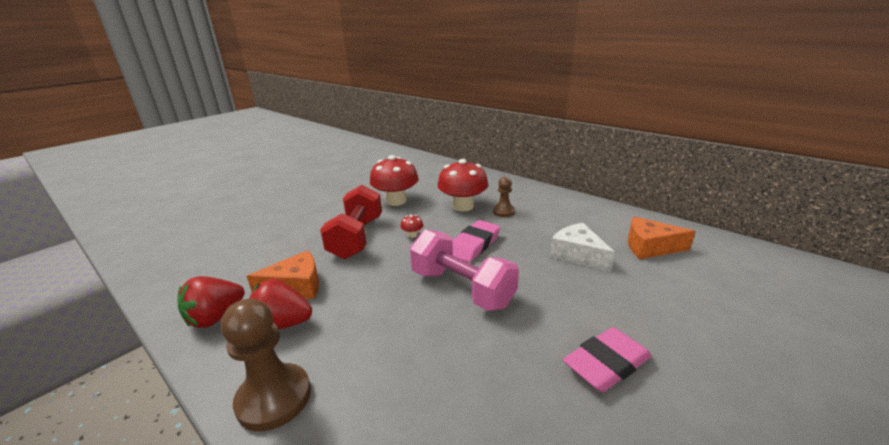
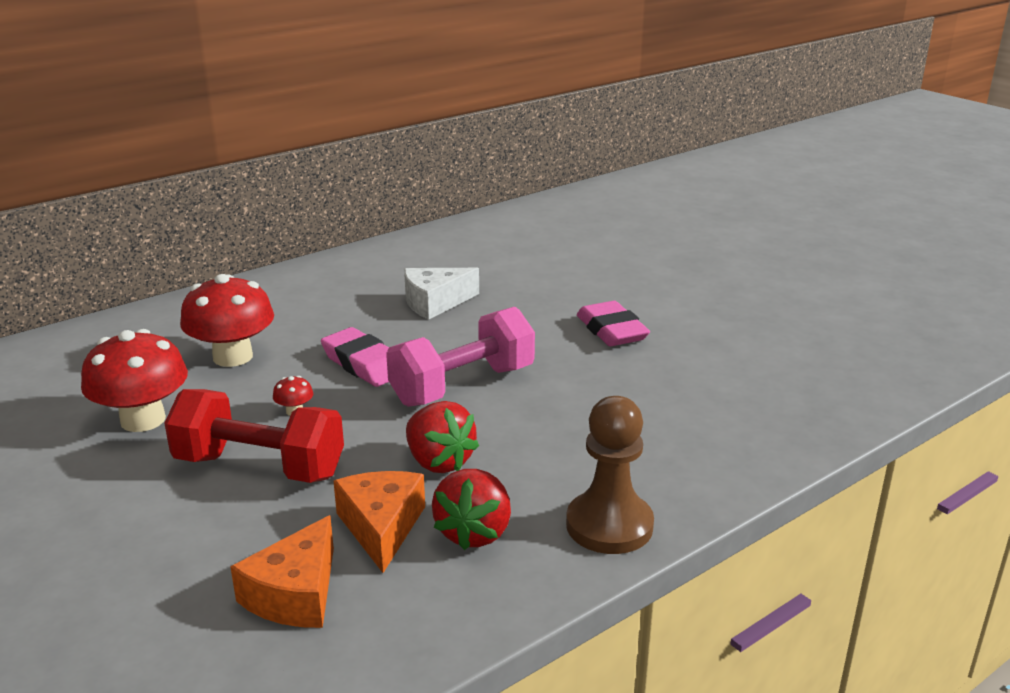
camera: 80 degrees left, 0 degrees up
(216, 317) = (426, 607): red strawberry -> red strawberry (439, 462)
(503, 212) = (284, 327): brown pawn -> none
(650, 247) = (446, 262): orange cheese -> orange cheese (295, 594)

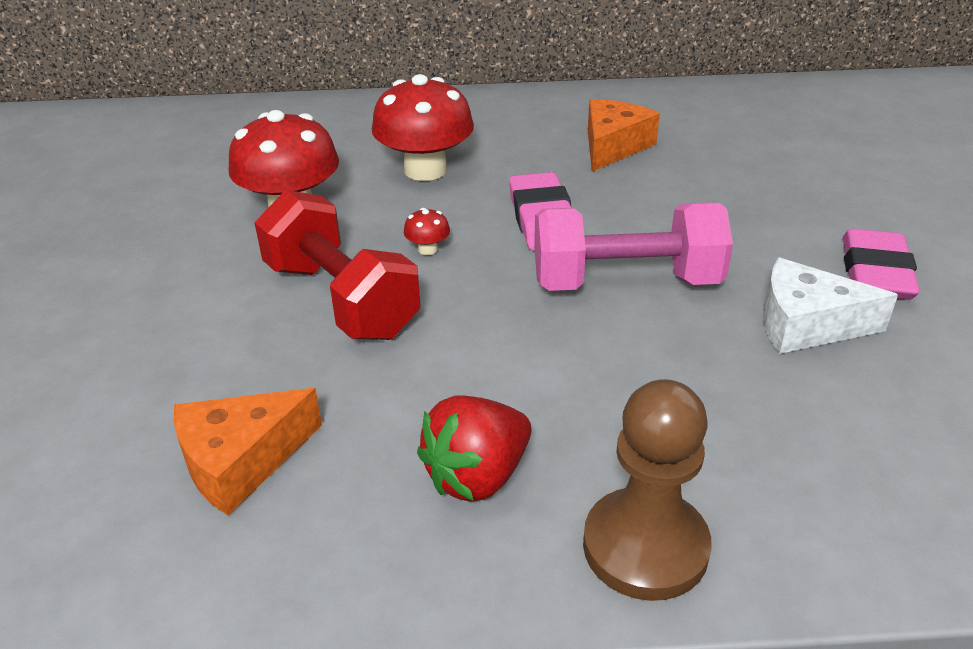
camera: 35 degrees right, 10 degrees up
(381, 527) = (389, 422): orange cheese -> orange cheese (613, 146)
(435, 302) = (681, 170): white cheese -> white cheese (806, 324)
(439, 462) = (517, 367): red strawberry -> none

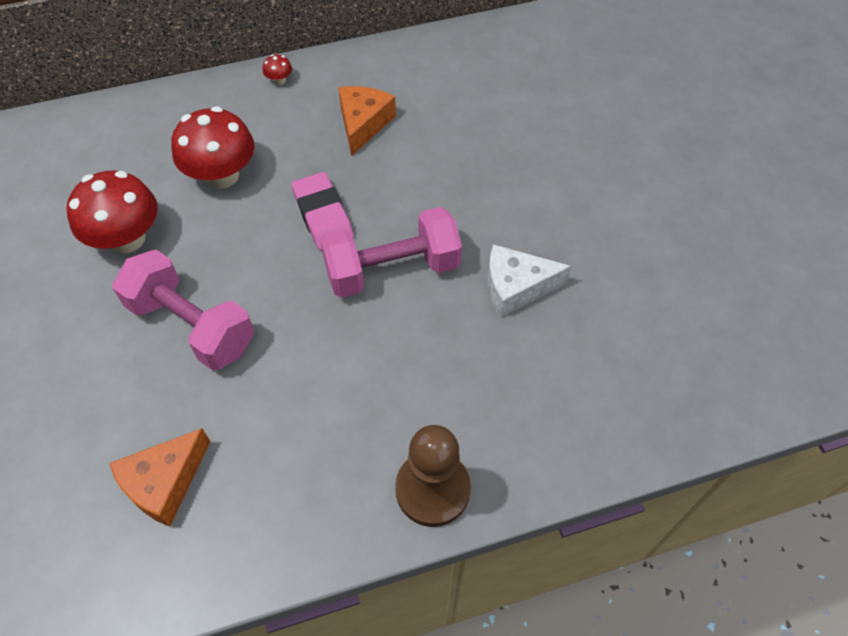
camera: 15 degrees left, 20 degrees up
(341, 299) = (192, 325): red dumbbell -> pink dumbbell
(428, 249) = (244, 263): red mushroom -> red mushroom (279, 80)
(477, 476) = (322, 460): red strawberry -> none
(876, 273) = (559, 229): pink eraser -> none

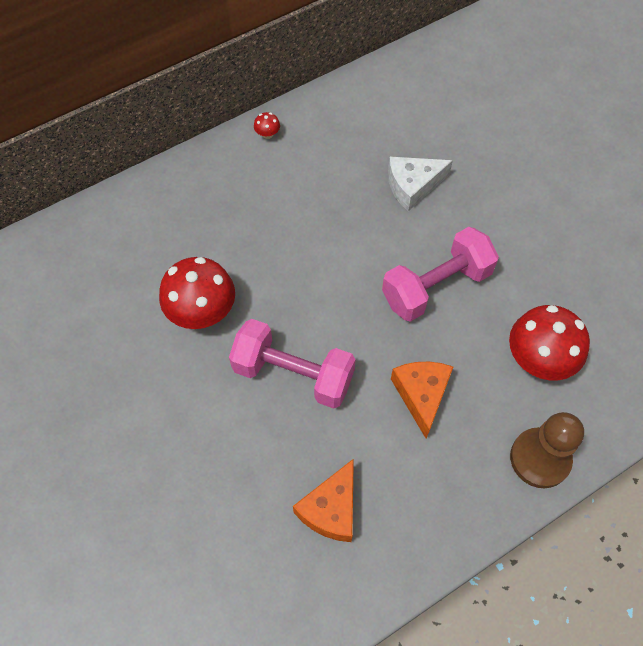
camera: 15 degrees left, 5 degrees up
(222, 175) = (257, 235): red mushroom -> red mushroom (539, 359)
(323, 215) = (359, 252): pink eraser -> none
(363, 124) = (358, 160): orange cheese -> orange cheese (421, 395)
(516, 287) = (539, 278): white cheese -> white cheese (412, 186)

